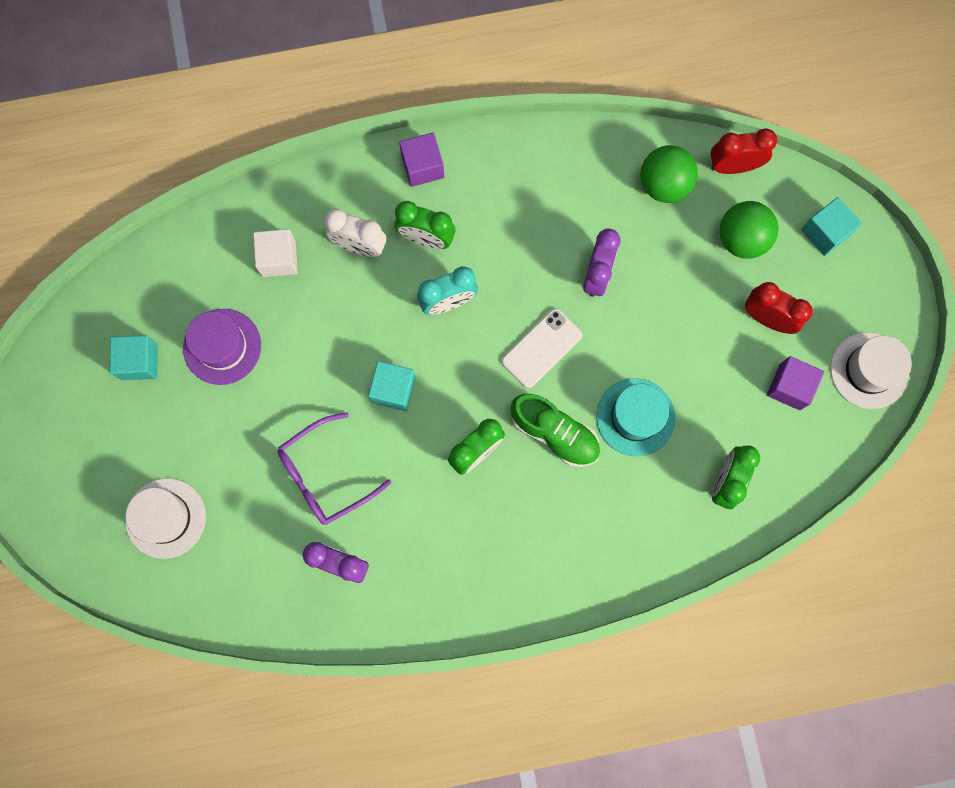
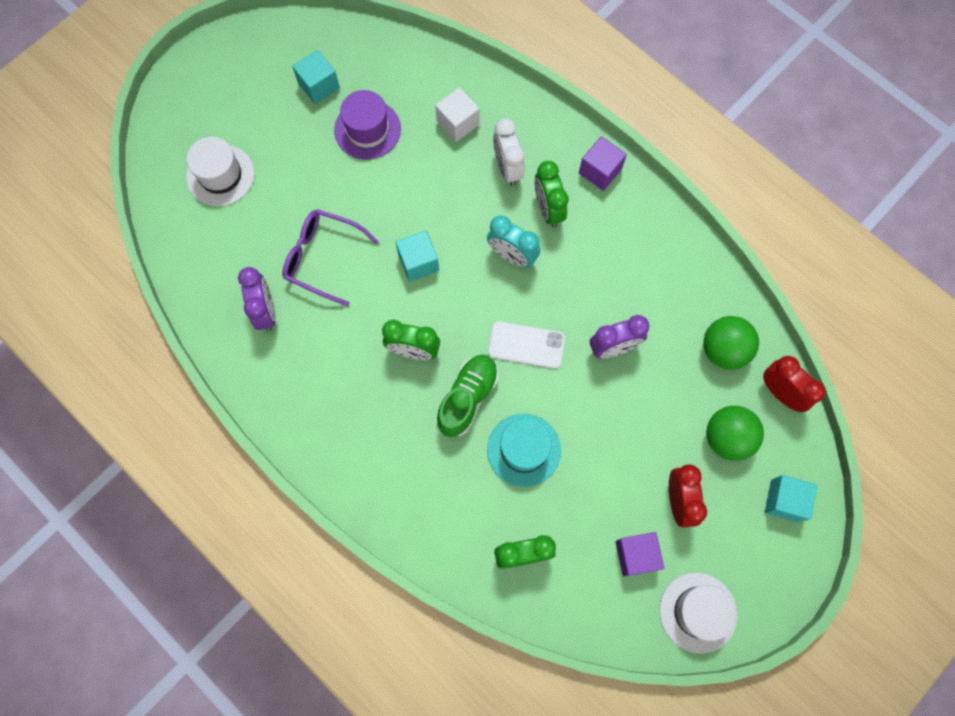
camera: 55 degrees right, 5 degrees down
(555, 433) = (468, 398): green shoe -> green shoe turned 150 degrees counterclockwise

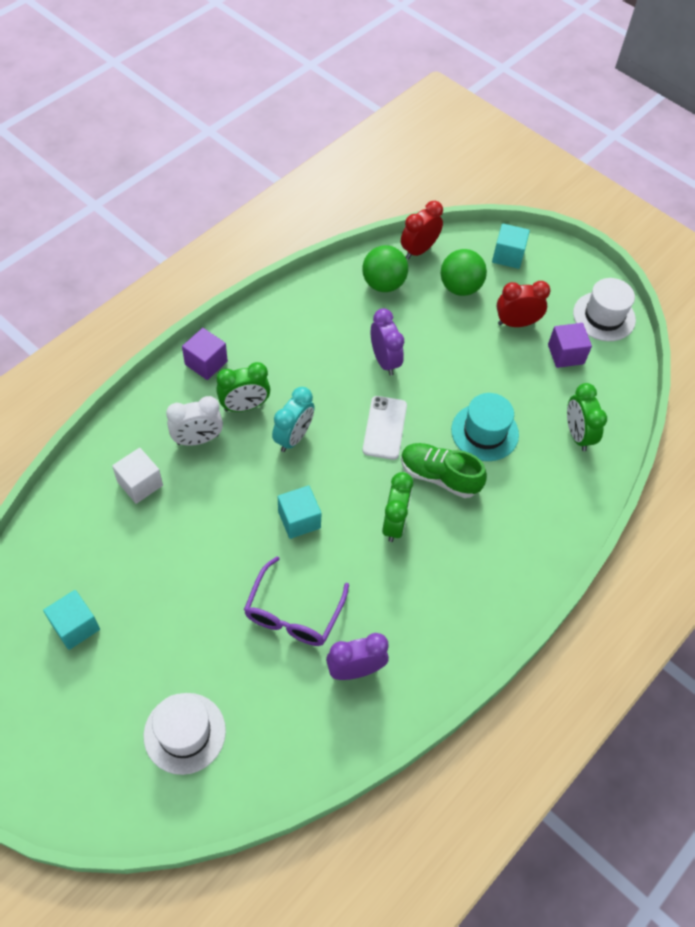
camera: 95 degrees left, 15 degrees down
(367, 129) = (139, 572): purple hat -> none

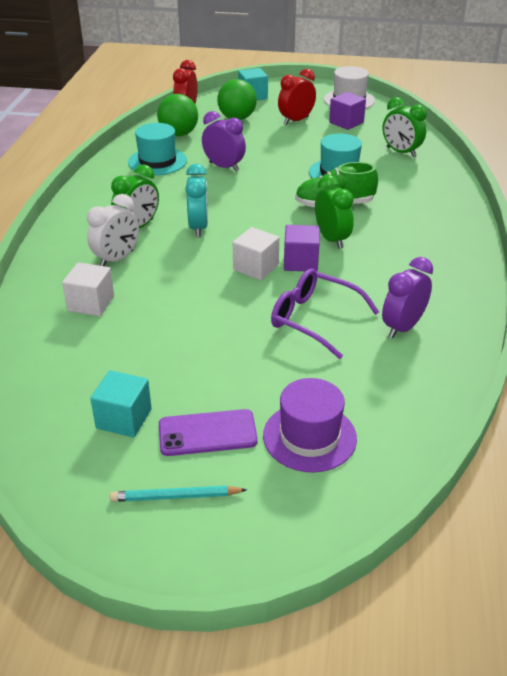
camera: 30 degrees left, 20 degrees down
(55, 723) = (175, 496): none -> turquoise pencil
(119, 680) = (207, 433): none -> purple phone
(184, 733) = (309, 437): white hat -> purple hat
(206, 363) = (77, 217): purple cube -> purple cube (300, 262)
(293, 613) = (314, 319): purple glasses -> purple glasses turned 135 degrees clockwise
(299, 520) = (256, 267): turquoise cube -> white cube
(331, 318) = (157, 161): none -> turquoise hat
(384, 428) = (264, 197): white phone -> none

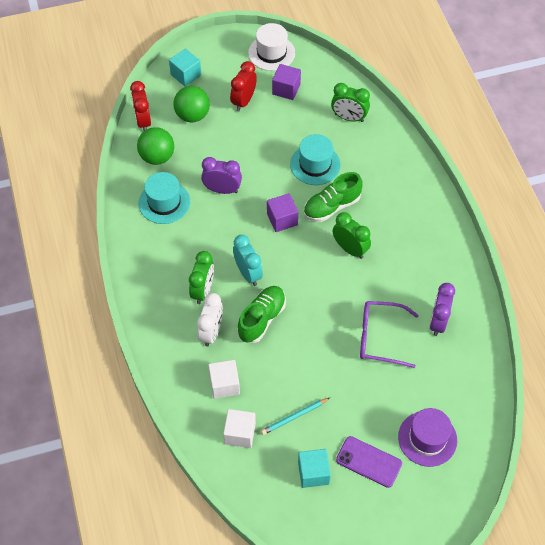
camera: 25 degrees left, 20 degrees up
(175, 496) = (378, 514): turquoise pencil -> turquoise pencil (294, 417)
(182, 264) = (262, 319): none -> green shoe
(207, 433) = (369, 462): purple phone -> purple phone turned 60 degrees clockwise
(256, 267) = (314, 301): white cube -> white cube (240, 433)
(300, 262) = (341, 283): purple cube -> purple cube (282, 219)

